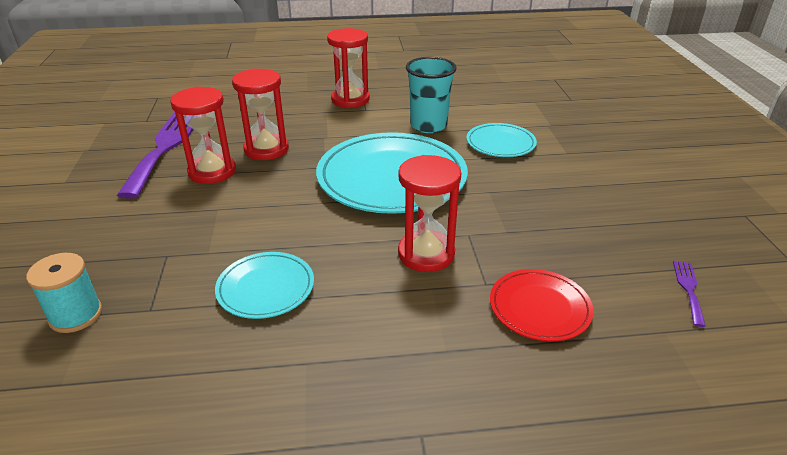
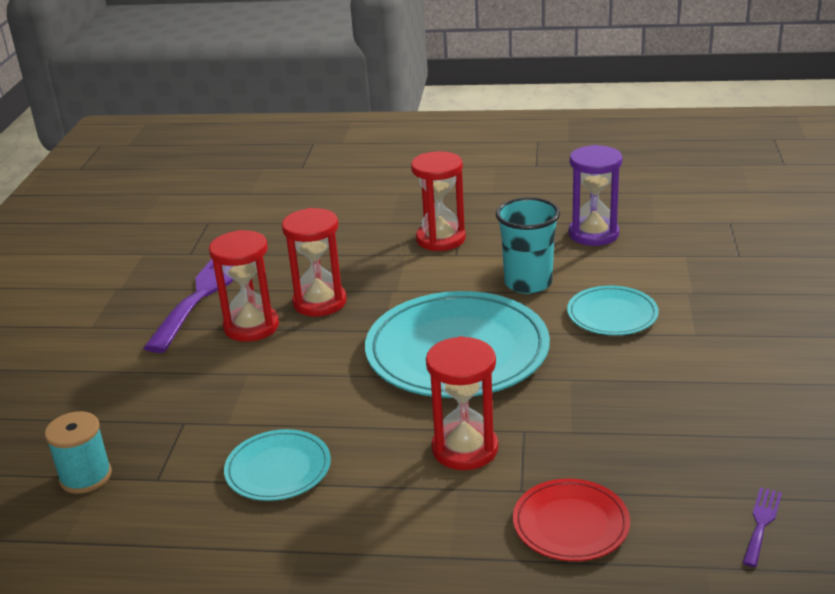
camera: 15 degrees right, 5 degrees down
(463, 91) = (593, 234): none -> purple hourglass

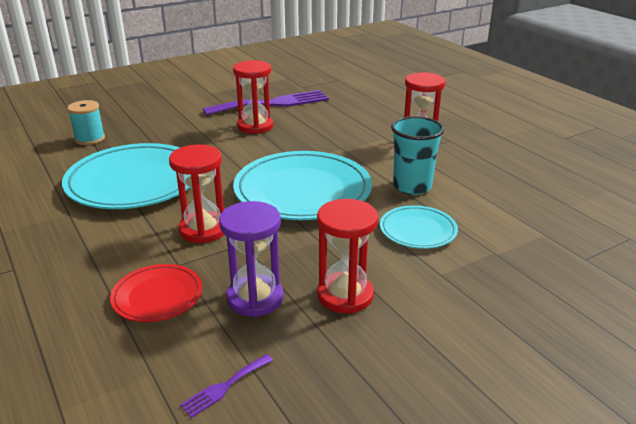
camera: 50 degrees right, 0 degrees up
(278, 469) = (134, 181): turquoise plate -> turquoise plate, size x1.97
(319, 302) = (301, 134): red hourglass -> red hourglass (345, 295)
(593, 234) = (511, 188): purple hourglass -> purple hourglass (255, 298)
(761, 523) = (224, 387): purple fork -> purple fork turned 150 degrees clockwise

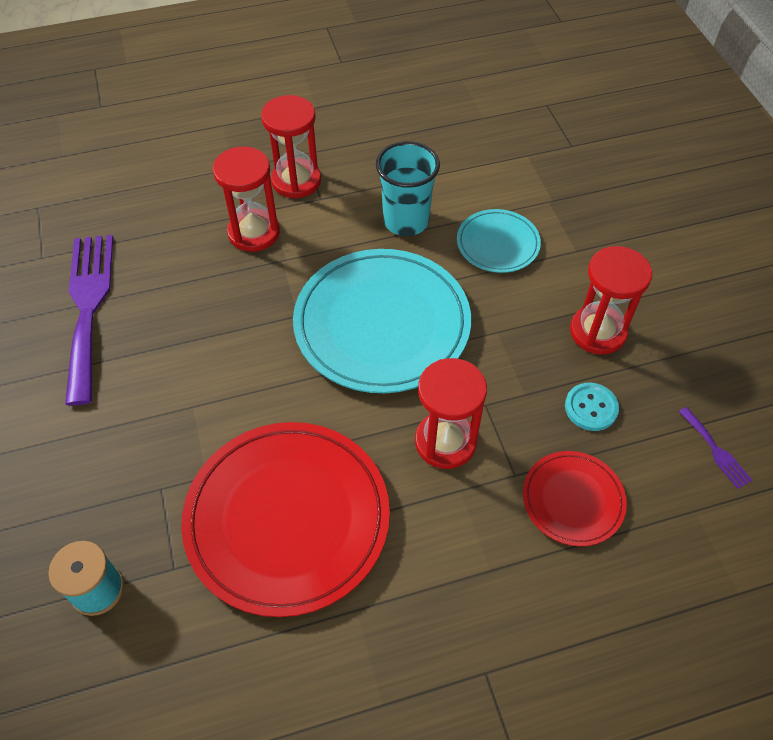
camera: 75 degrees left, 25 degrees up
(134, 181) = (287, 519): turquoise plate -> red plate
(255, 126) = (164, 343): red hourglass -> red hourglass (254, 232)
(255, 298) = (591, 408): purple hourglass -> turquoise button

